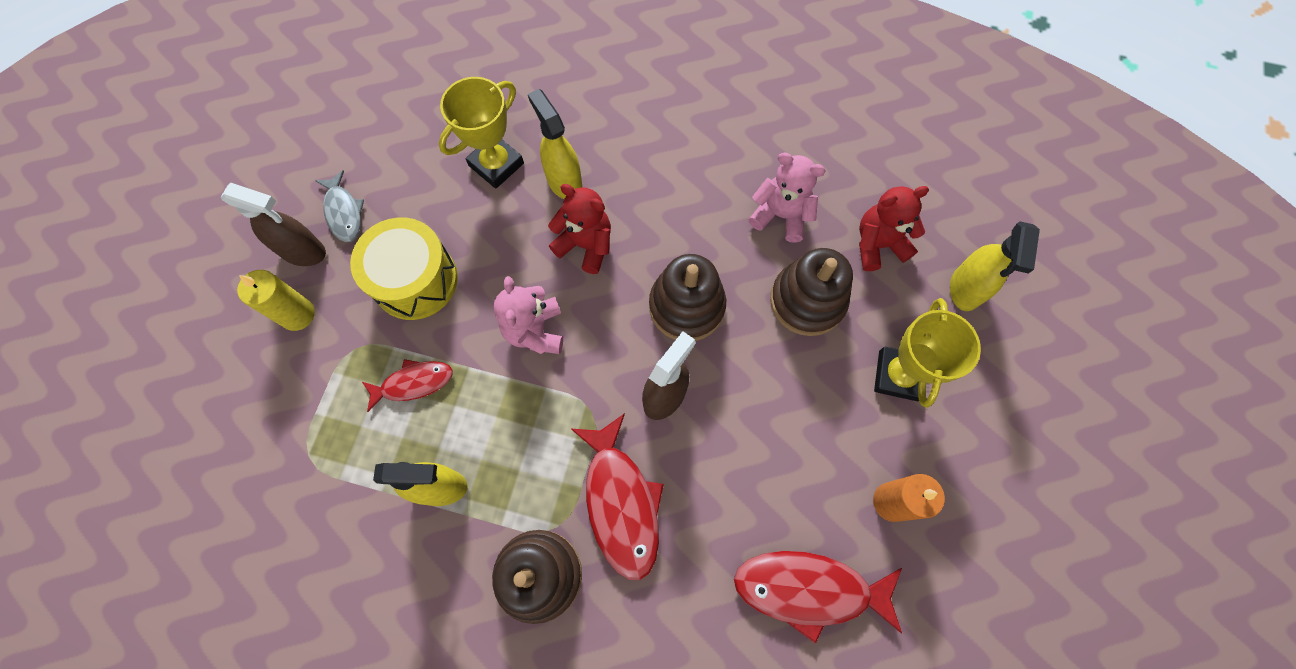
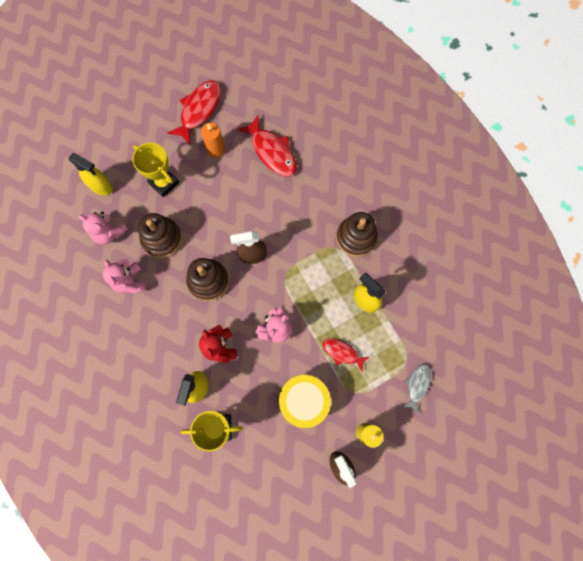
camera: 135 degrees left, 5 degrees up
(344, 212) = (307, 470): grey fish -> grey fish (417, 385)
(621, 502) = (305, 234): red fish -> red fish (199, 110)
(878, 245) = (109, 233): red teddy bear -> pink teddy bear
(898, 375) = (163, 183): yellow trophy -> yellow trophy turned 75 degrees clockwise
(965, 289) = (101, 187): yellow spray bottle -> yellow spray bottle turned 60 degrees clockwise

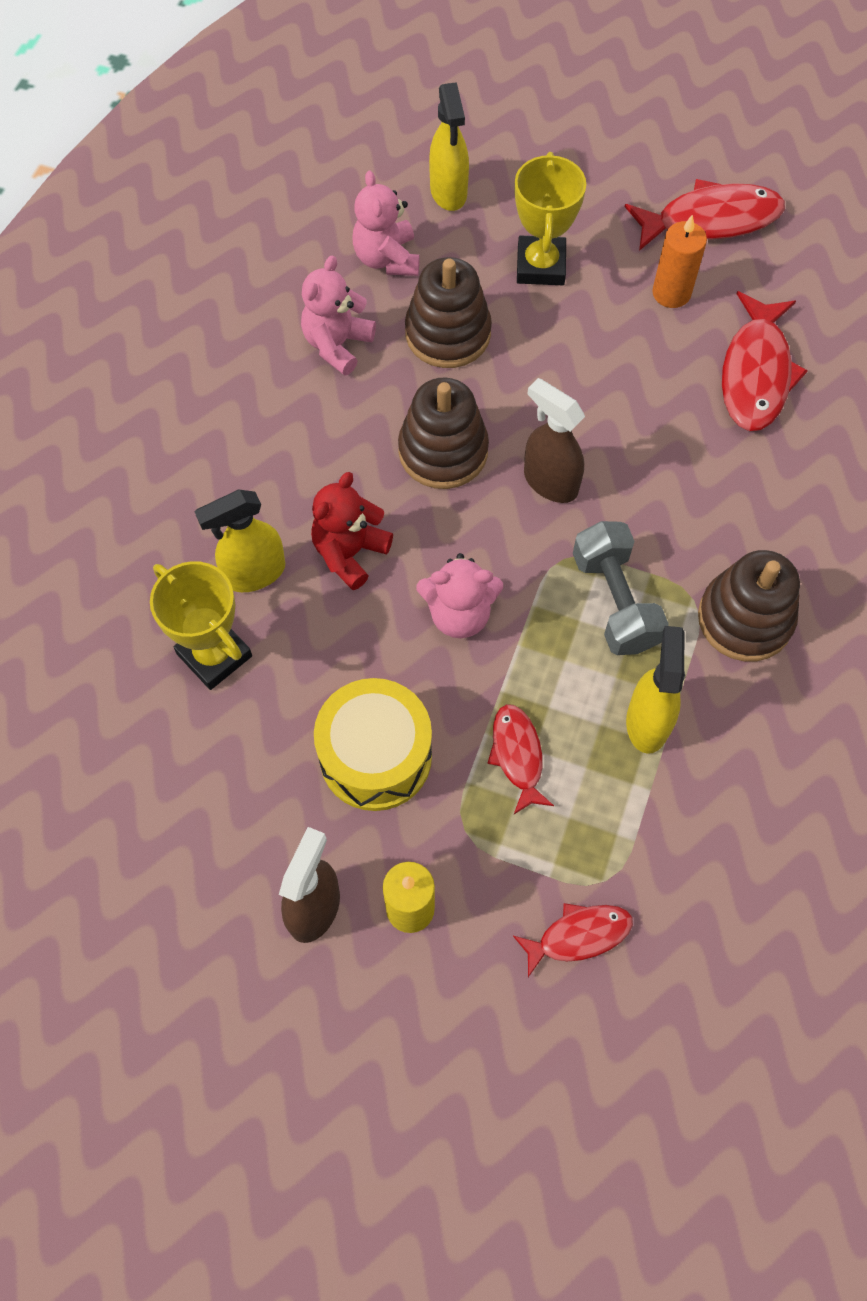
camera: 50 degrees right, 10 degrees down
(315, 273) = (615, 601): none -> grey dumbbell
(417, 385) = (578, 936): grey fish -> red fish

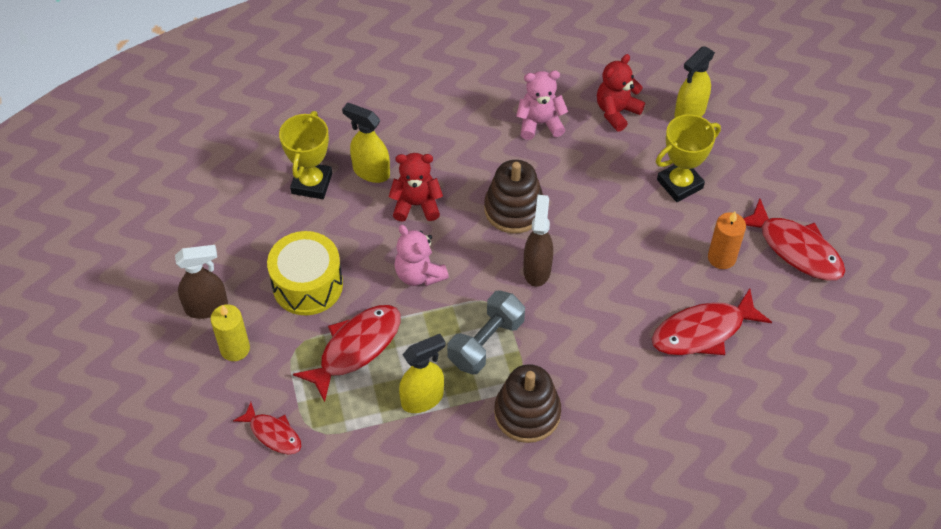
camera: 55 degrees right, 10 degrees down
(387, 259) = (616, 112): pink teddy bear -> red teddy bear
(448, 333) = (592, 167): brown stacking toy -> none
(517, 755) = (356, 348): red fish -> red fish, size x1.69

